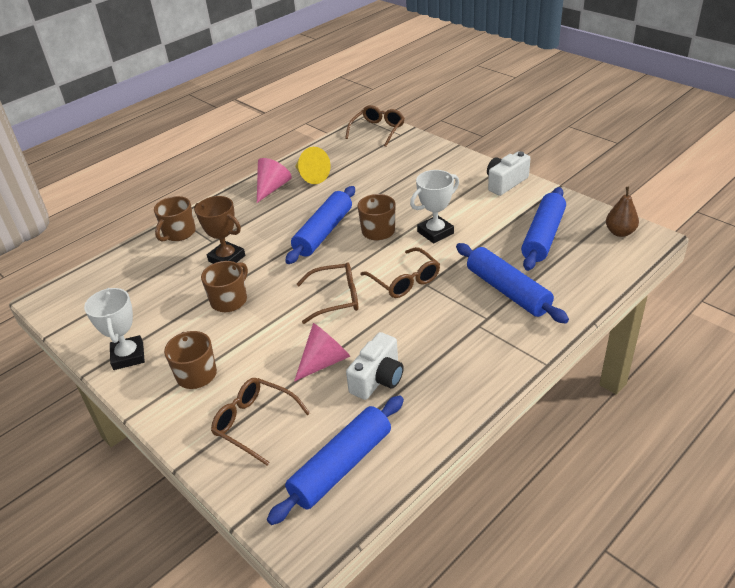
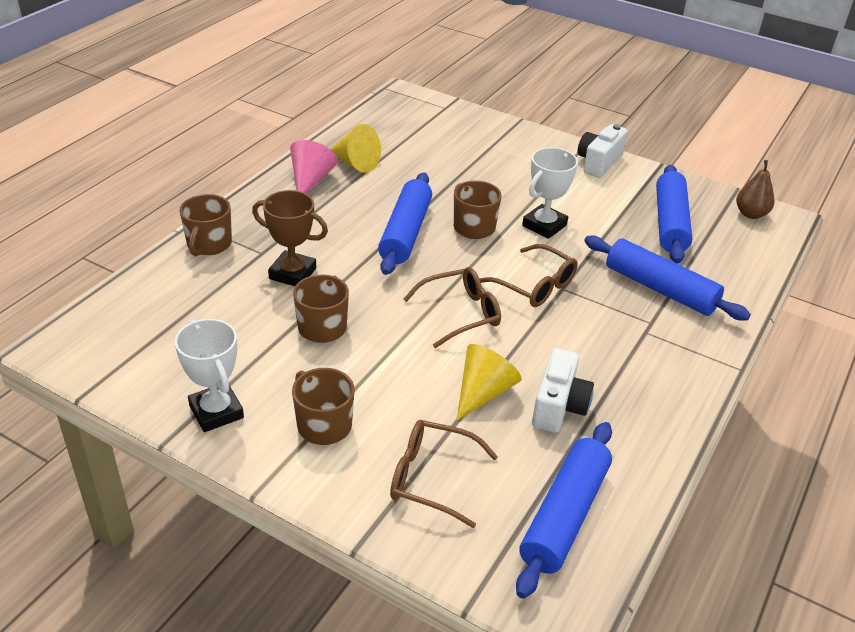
camera: 20 degrees left, 0 degrees up
(324, 361) = (483, 392): pink cone -> yellow cone
(377, 131) = (414, 103): brown glasses -> none

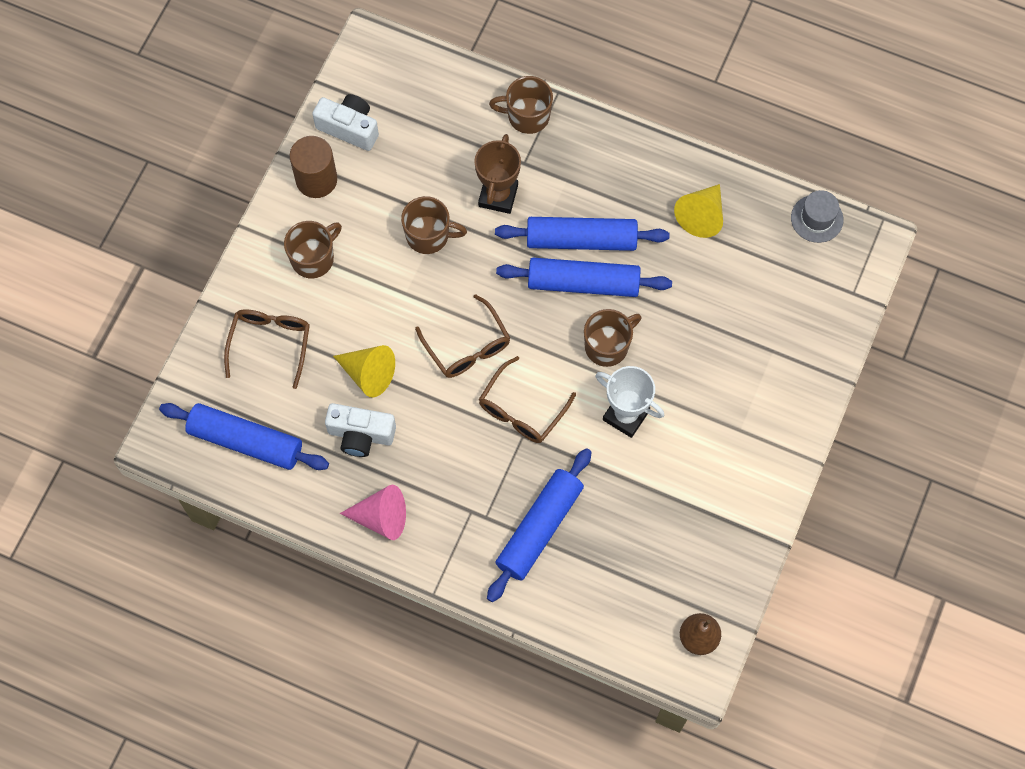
camera: 85 degrees right, 30 degrees up
(216, 412) = (316, 179): white trophy -> brown cylinder
(310, 180) = (658, 179): pink cone -> pink cone (381, 517)
(376, 113) = (817, 218): none -> grey hat
(598, 162) = (769, 472): white camera -> white camera (349, 128)
(670, 223) = (659, 546): blue rolling pin -> blue rolling pin (581, 240)

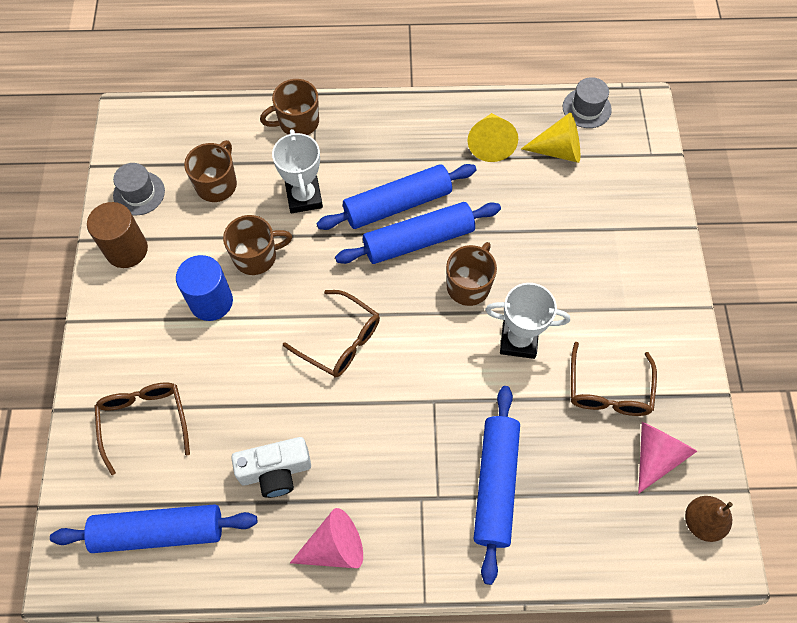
camera: 25 degrees left, 5 degrees down
(313, 258) = (154, 322): brown mug -> brown mug (217, 184)
(349, 128) = (139, 193): white camera -> grey hat
(368, 374) = (256, 408): yellow cone -> yellow cone (558, 150)
(370, 261) = (211, 301): none -> blue cylinder
(498, 196) = (304, 197): brown trophy -> white trophy
(522, 409) = (420, 376): brown glasses -> brown glasses (608, 389)
(691, 567) = (656, 455): none -> pink cone

